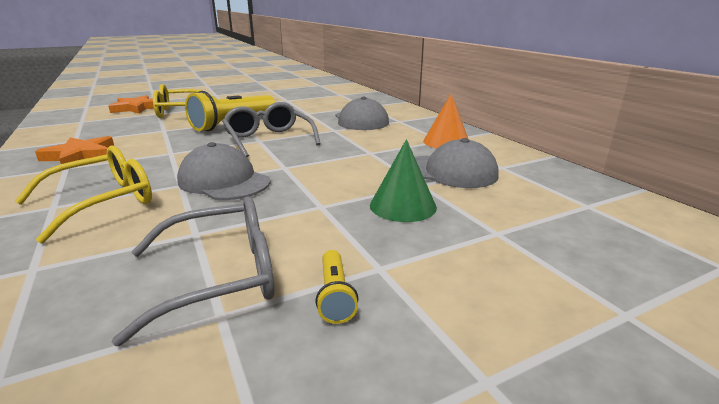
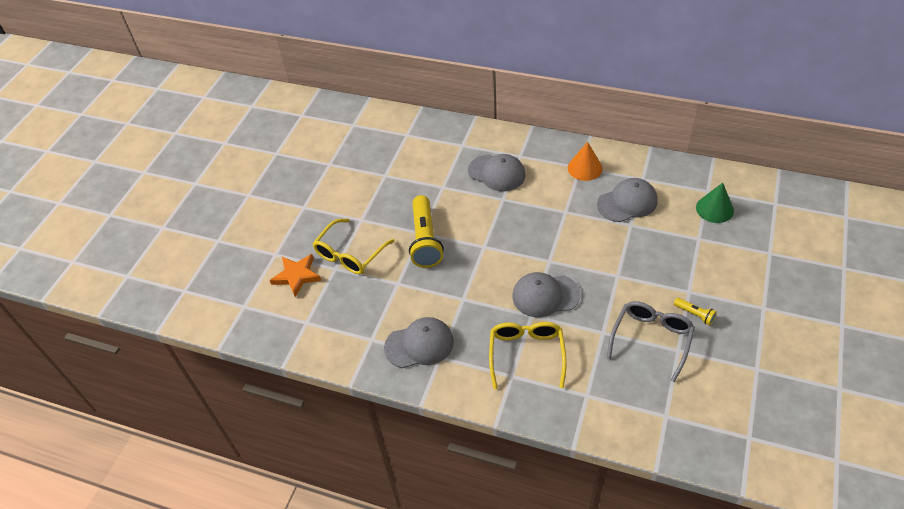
camera: 40 degrees left, 25 degrees up
(80, 156) = (419, 344): orange star -> grey cap
(269, 140) = (488, 241): grey glasses -> none
(403, 206) = (647, 248): green cone -> green cone (714, 209)

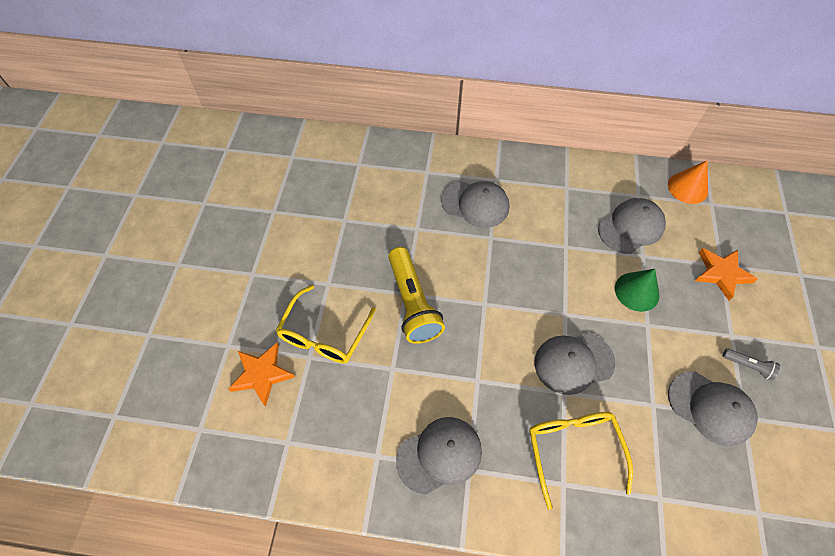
camera: 15 degrees left, 10 degrees up
(585, 168) = (572, 188): orange cone -> orange cone (687, 188)
(651, 340) = (710, 408): grey glasses -> grey cap
(694, 314) = (747, 366): yellow flashlight -> grey flashlight
(696, 245) = (721, 273): none -> orange star
(714, 209) = (726, 225): green cone -> green cone (637, 291)

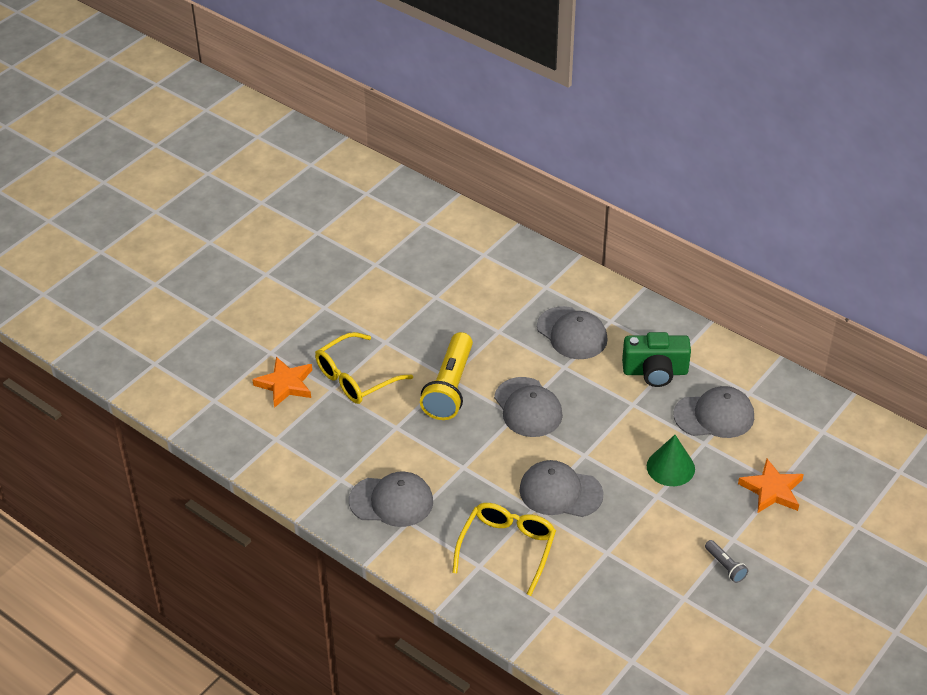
camera: 30 degrees right, 15 degrees down
(560, 209) = (655, 372): none -> green camera
(687, 188) = (810, 407): orange cone -> none
(710, 408) = (658, 578): grey cap -> grey cap (528, 407)

